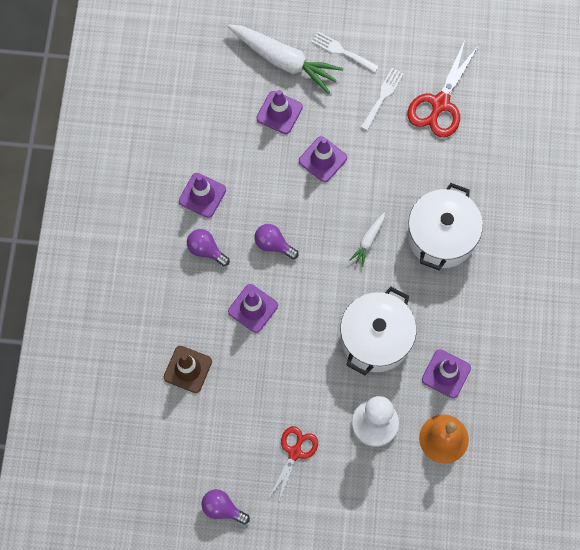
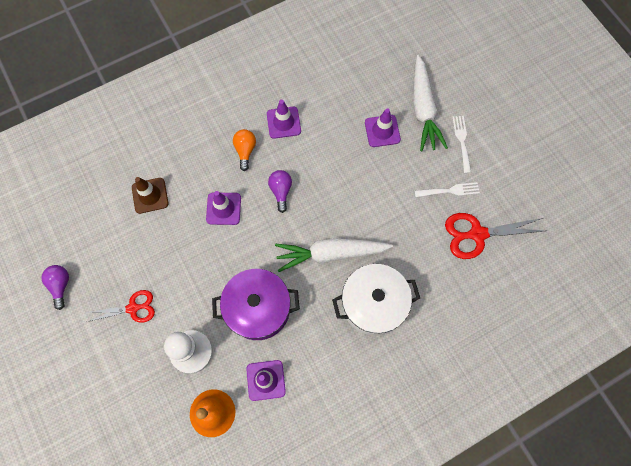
camera: 55 degrees right, 0 degrees up
(206, 250) = (245, 151): purple light bulb -> orange light bulb
(323, 159) = (369, 182): purple traffic cone -> none
(368, 241) = (331, 254): white carrot -> white carrot, size x2.11
(376, 338) = (258, 309): white pot -> purple pot

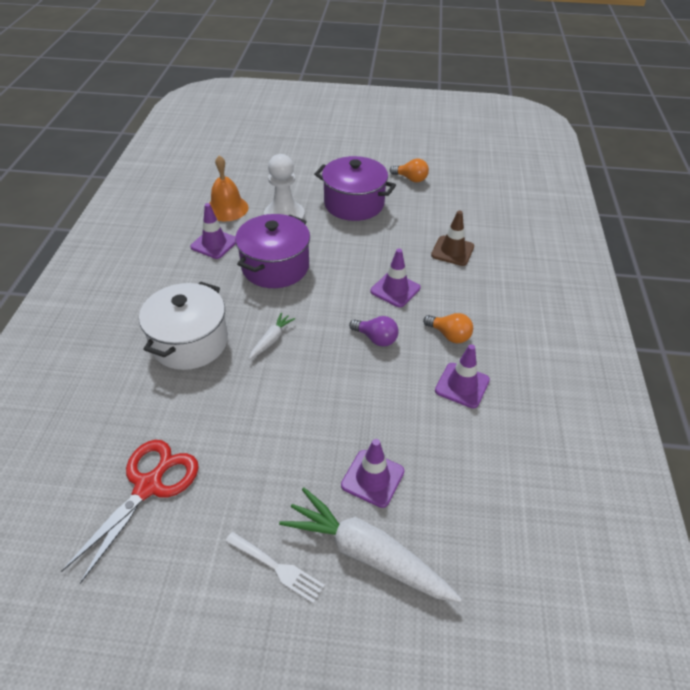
camera: 125 degrees right, 25 degrees down
(60, 285) = (411, 179): purple light bulb -> orange light bulb
(133, 308) = (354, 204): red scissors -> purple pot
(331, 254) = (271, 340): white carrot -> white carrot, size x0.47
(449, 190) = (227, 497): white fork -> none

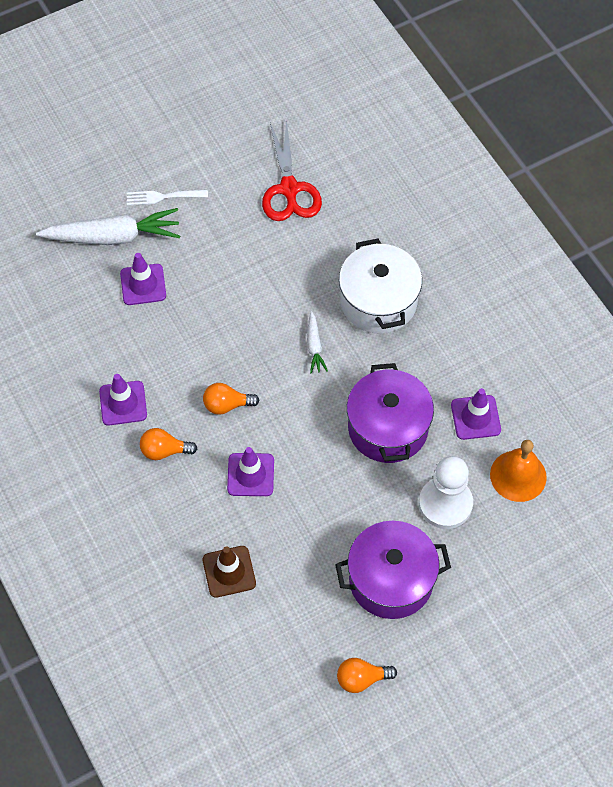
camera: 145 degrees right, 15 degrees up
(376, 338) = (227, 405): purple light bulb -> orange light bulb

